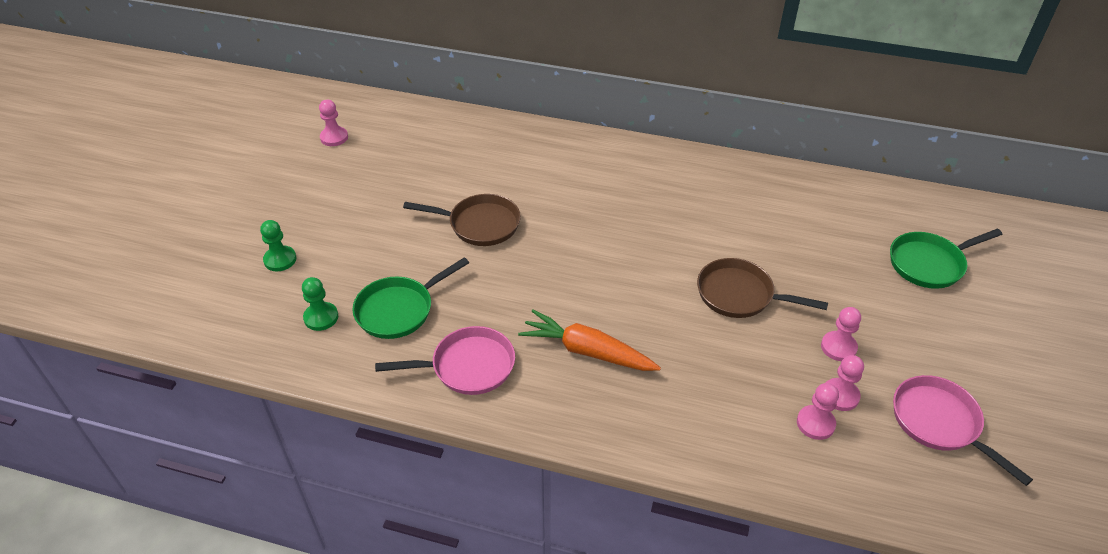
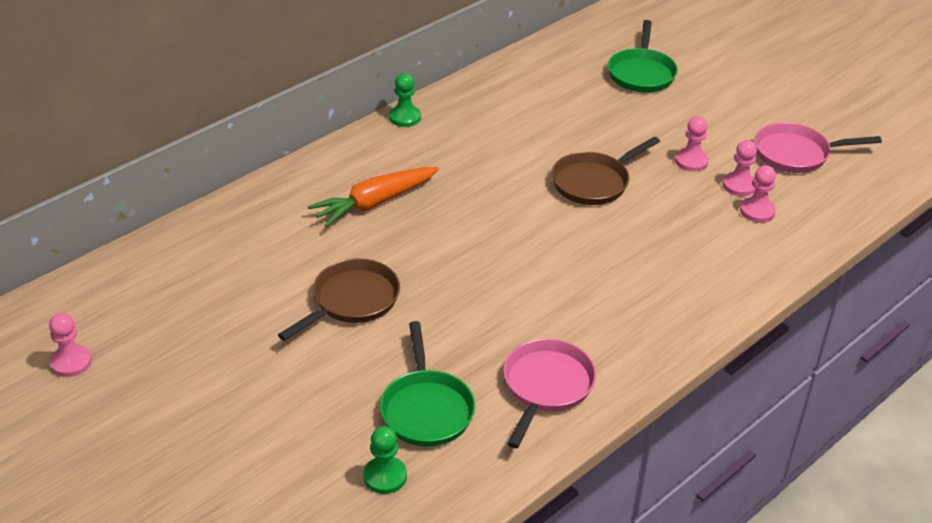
camera: 60 degrees left, 5 degrees down
(280, 260) = (255, 483): green pawn -> green pawn (405, 117)
(587, 351) = (588, 300): orange carrot -> orange carrot (374, 203)

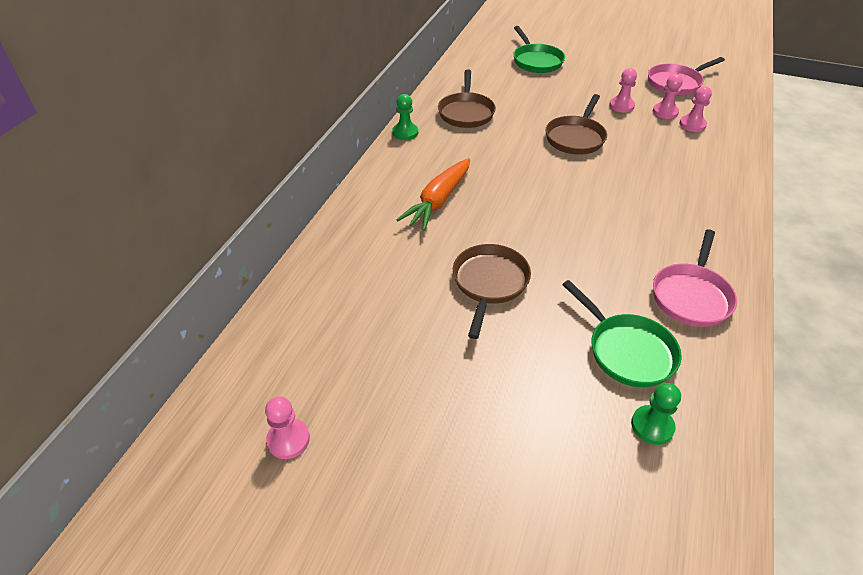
camera: 25 degrees left, 5 degrees up
(494, 114) = (466, 112): none -> brown pan
(546, 387) = (691, 296): pink pan -> pink pan turned 150 degrees counterclockwise

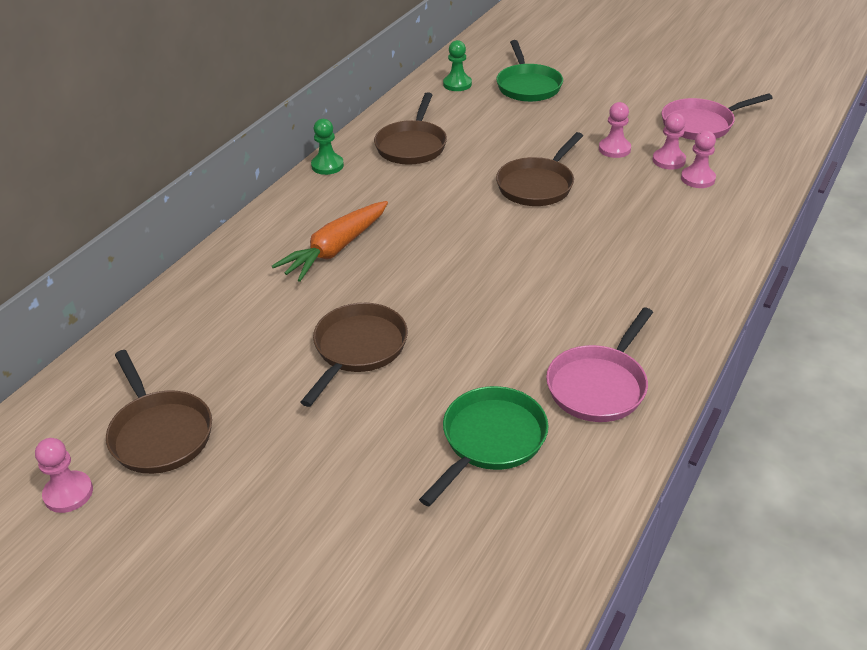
camera: 10 degrees right, 5 degrees down
(350, 375) = (160, 433): none -> brown pan
(627, 351) = (490, 440): green pan -> green pan turned 120 degrees counterclockwise
(652, 426) = (483, 525): green pawn -> green pawn (457, 84)

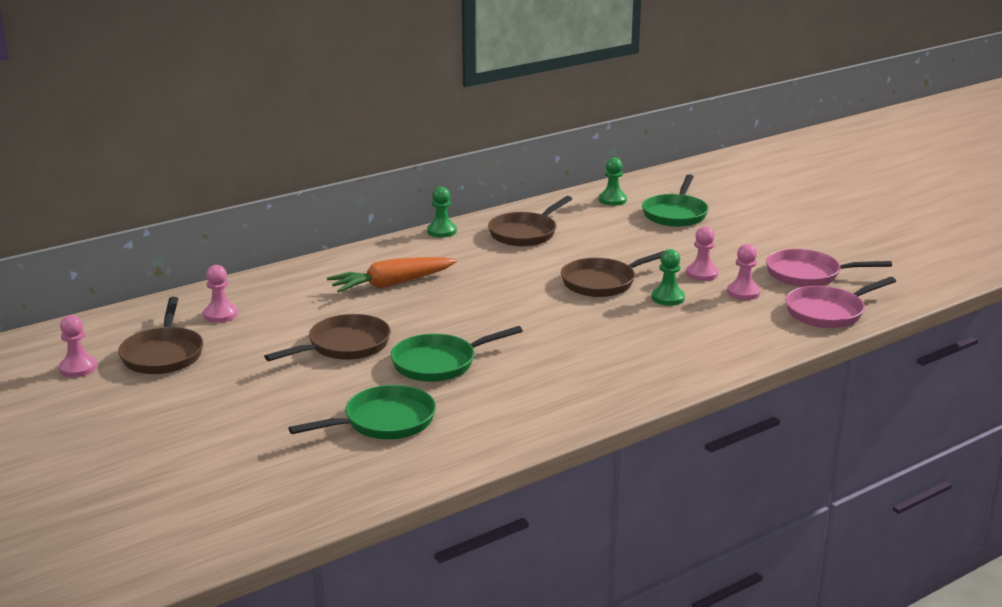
camera: 25 degrees right, 15 degrees down
(475, 339) = (439, 363): none -> green pan
(599, 385) = (504, 415): pink pan -> pink pan (828, 312)
(611, 186) = (668, 298): none -> green pawn
(698, 179) = (755, 311): pink pawn -> pink pawn (220, 315)

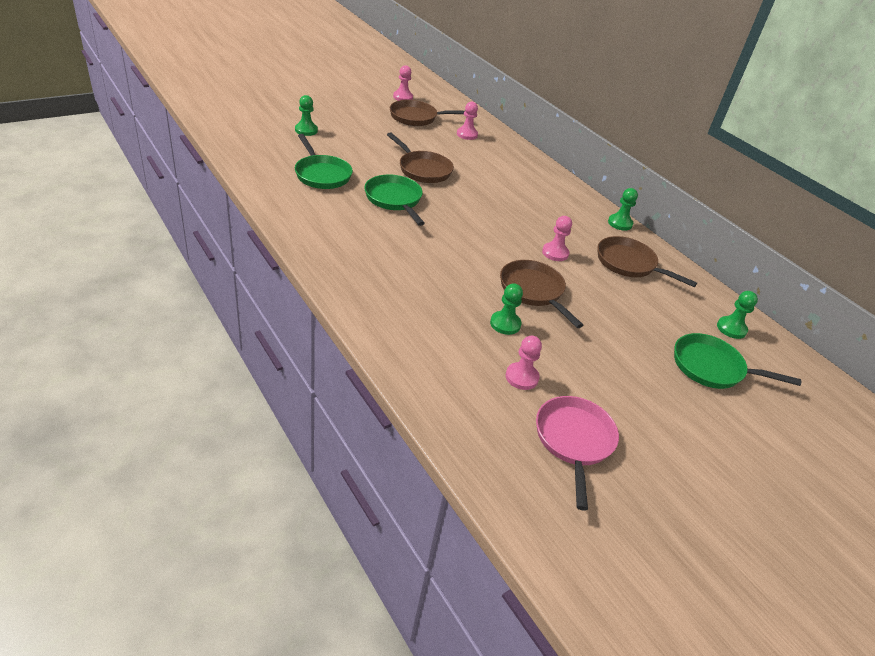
camera: 85 degrees right, 15 degrees up
(230, 448) = (306, 130): none -> green pawn
(391, 284) = (517, 193): orange carrot -> none
(702, 274) = (562, 357): pink pawn -> pink pawn (555, 253)
(828, 312) = (479, 433): pink pan -> none

